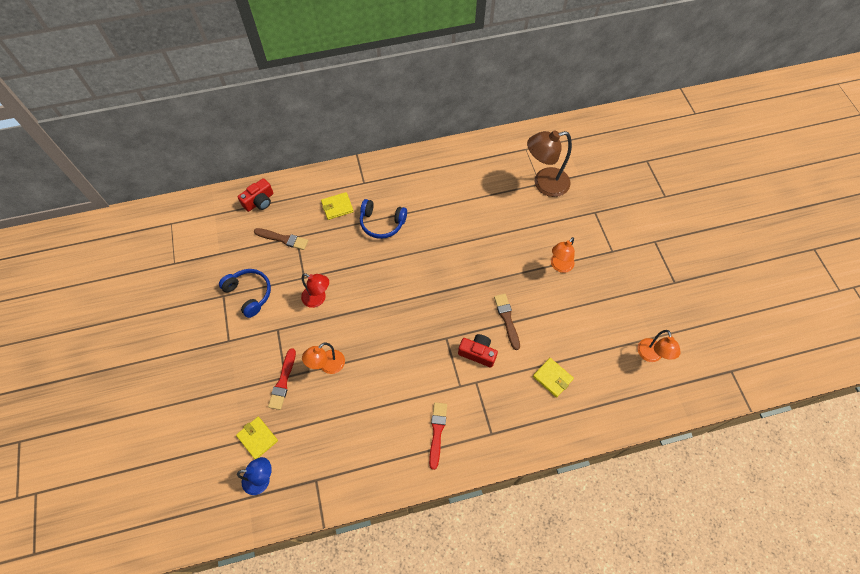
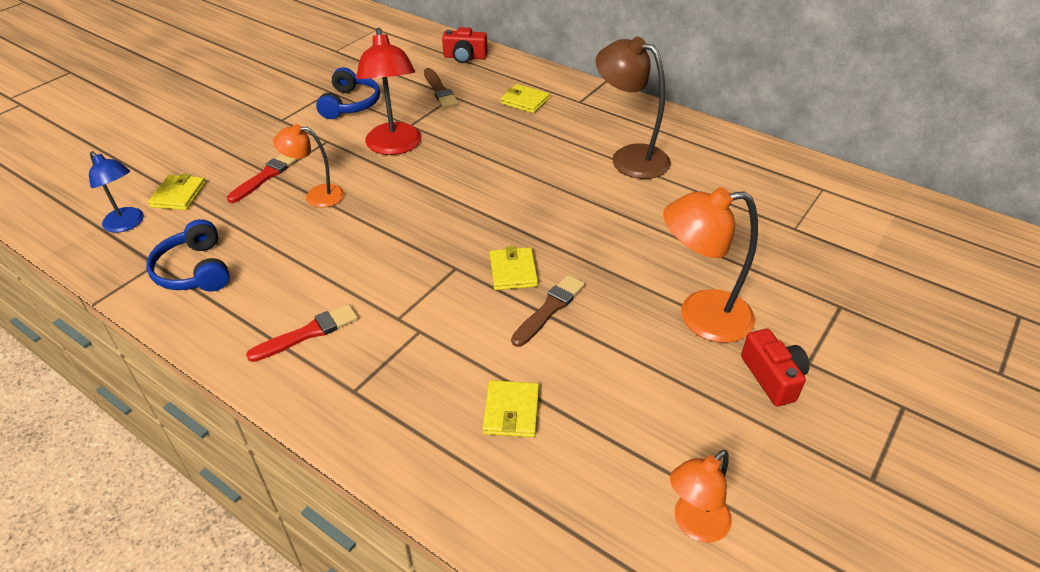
camera: 50 degrees right, 20 degrees down
(283, 381) = (266, 176): red brush -> red brush turned 150 degrees clockwise
(318, 299) = (395, 147): red lamp -> red lamp, size x1.62
(382, 223) = (547, 138): blue headphones -> blue headphones (195, 270)
(470, 315) = (513, 271): none -> yellow wallet
(477, 353) = (465, 308): red camera -> red camera (772, 377)
(544, 184) = (801, 232): brown lamp -> brown lamp (629, 157)
(559, 266) = (700, 317): orange lamp -> orange lamp, size x1.62

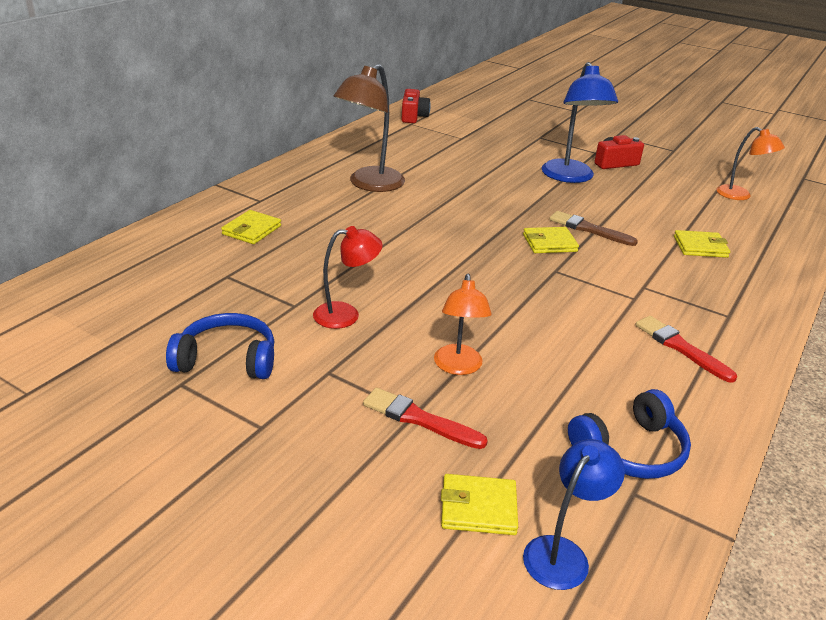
camera: 95 degrees left, 10 degrees down
(395, 147) = (346, 314): red lamp -> red lamp, size x0.62
(440, 90) = (208, 286): brown brush -> none
(465, 57) = (117, 268): red camera -> red camera (413, 116)
(700, 317) = (570, 177): orange lamp -> blue lamp

